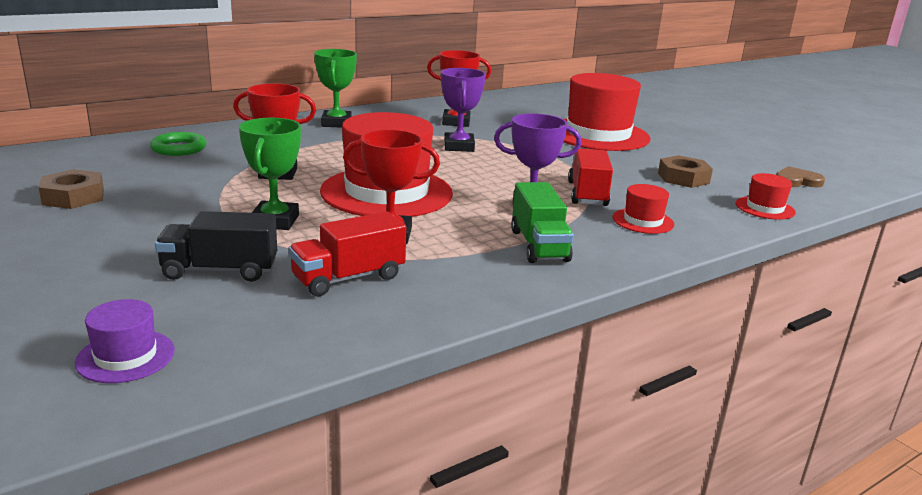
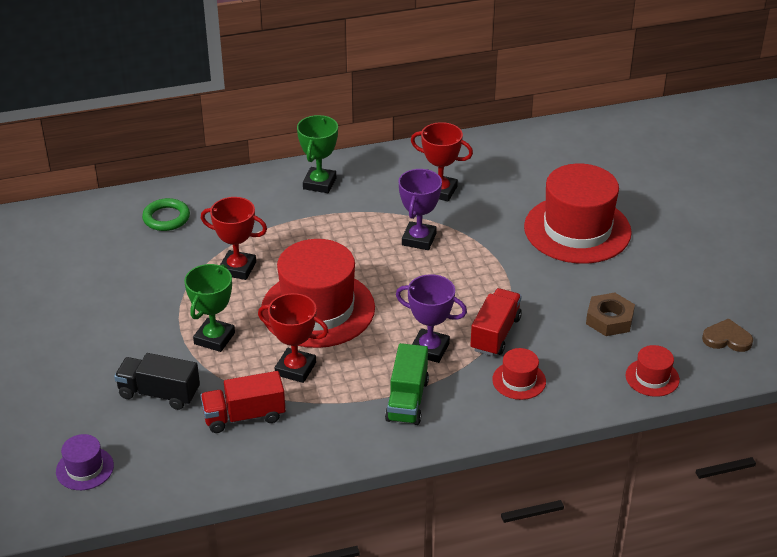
camera: 20 degrees right, 15 degrees up
(73, 197) = (74, 285): brown nut -> none

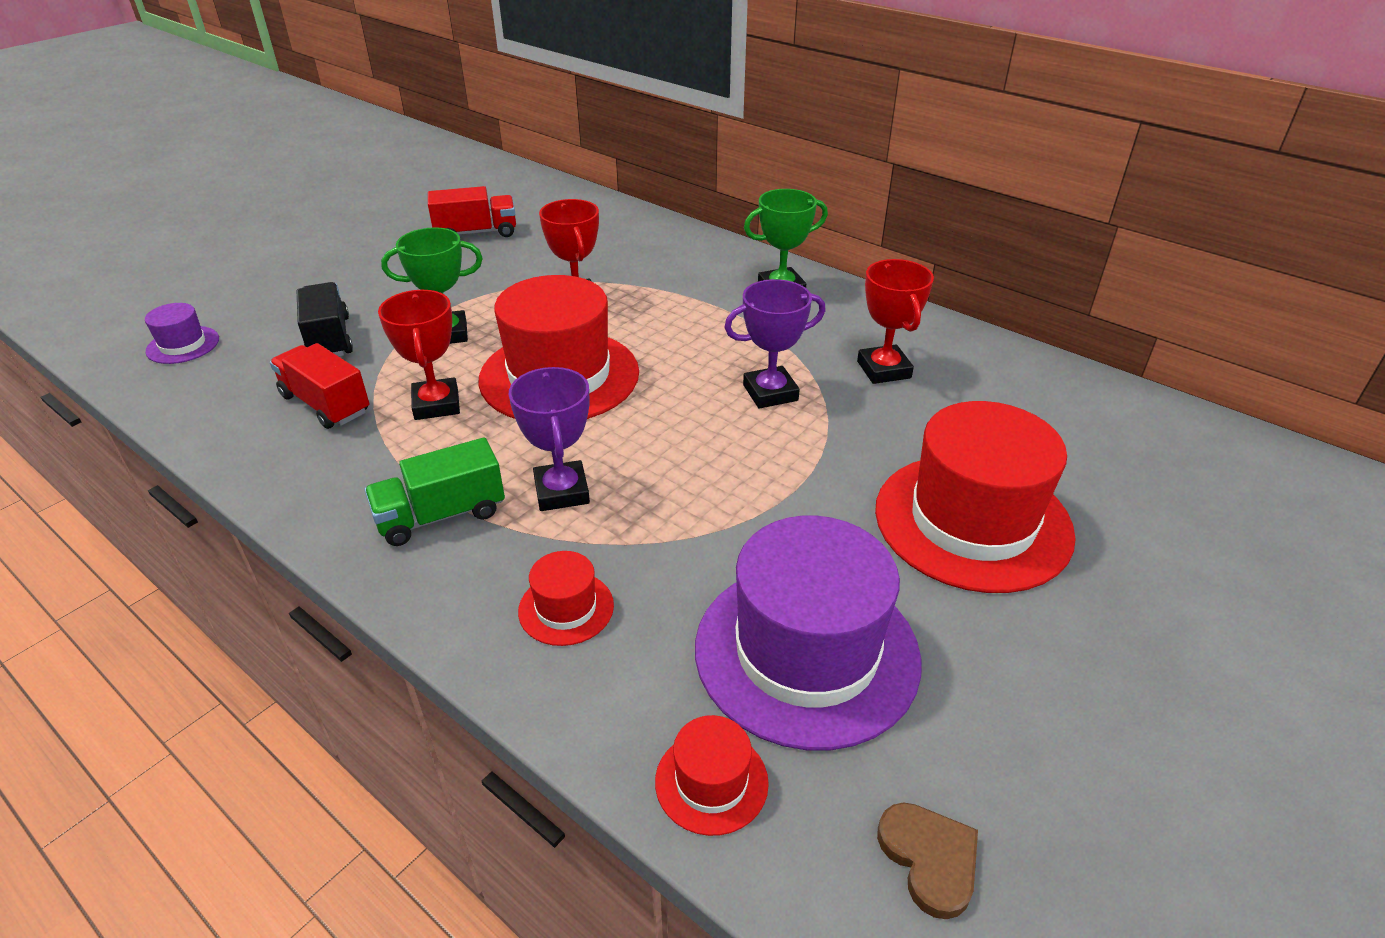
camera: 55 degrees right, 0 degrees up
(166, 218) = (613, 235): green ring -> none
(495, 334) = (649, 539): red truck -> red truck (476, 233)
(609, 319) = (806, 652): brown nut -> purple hat

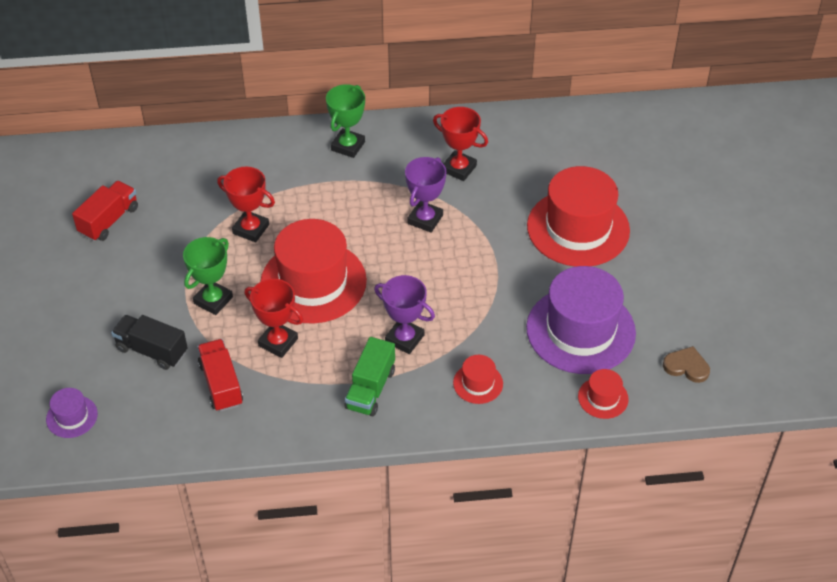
camera: 45 degrees left, 10 degrees up
(326, 404) = (221, 384): red truck -> red truck turned 75 degrees clockwise

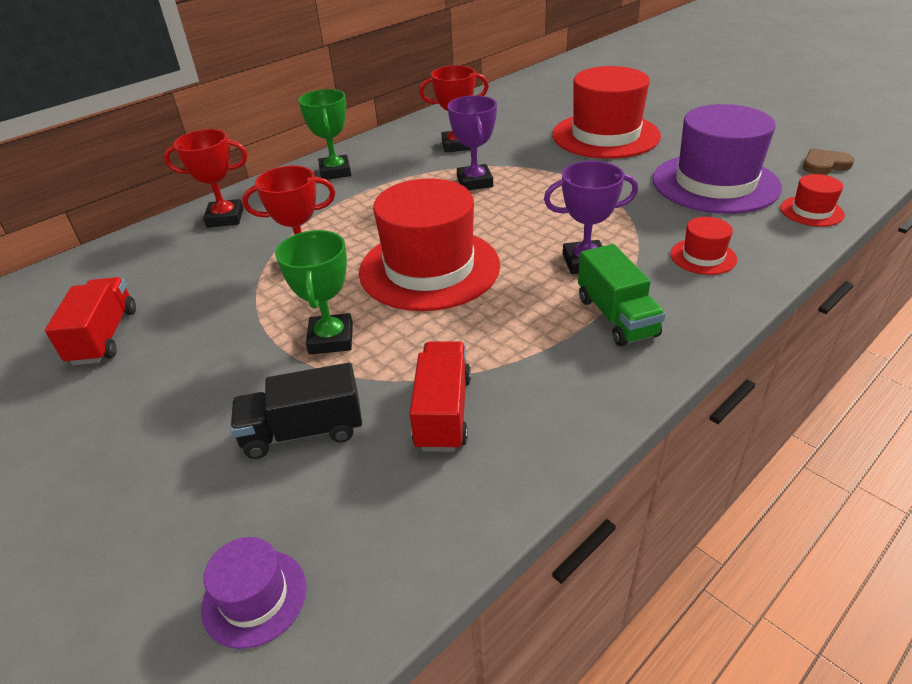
camera: 35 degrees left, 10 degrees down
(221, 384) = (443, 412): red truck -> red truck turned 60 degrees clockwise
(278, 342) = (459, 334): red trophy -> red trophy (225, 218)

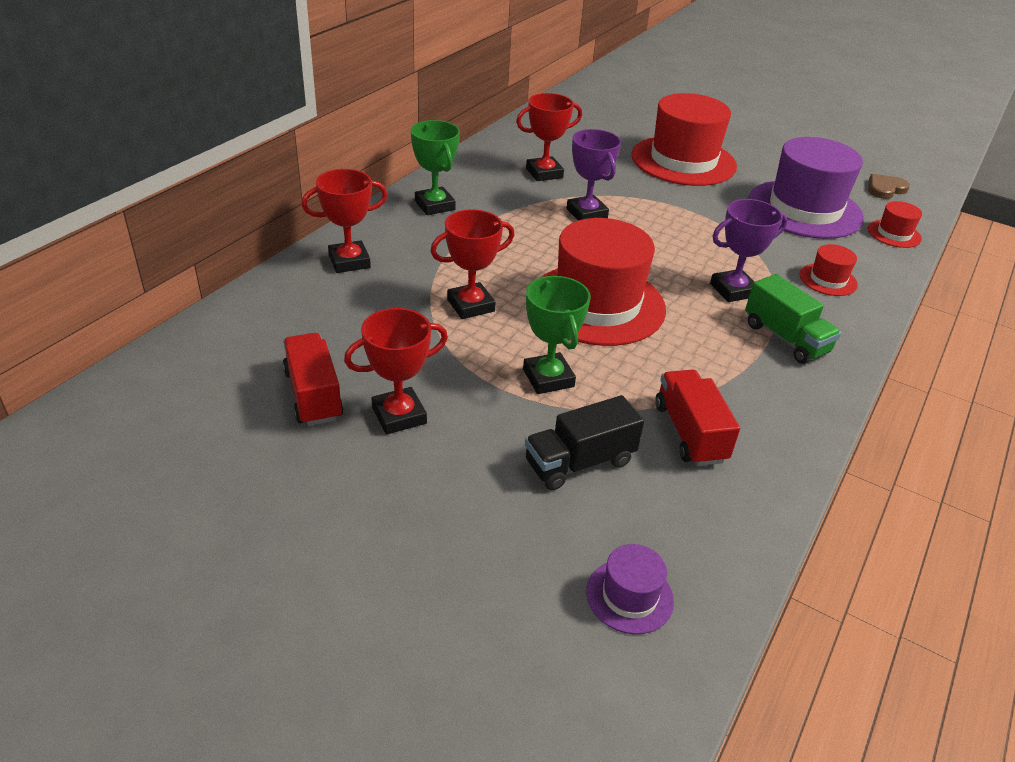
camera: 20 degrees left, 0 degrees up
(164, 363) = (399, 415): none -> red trophy

